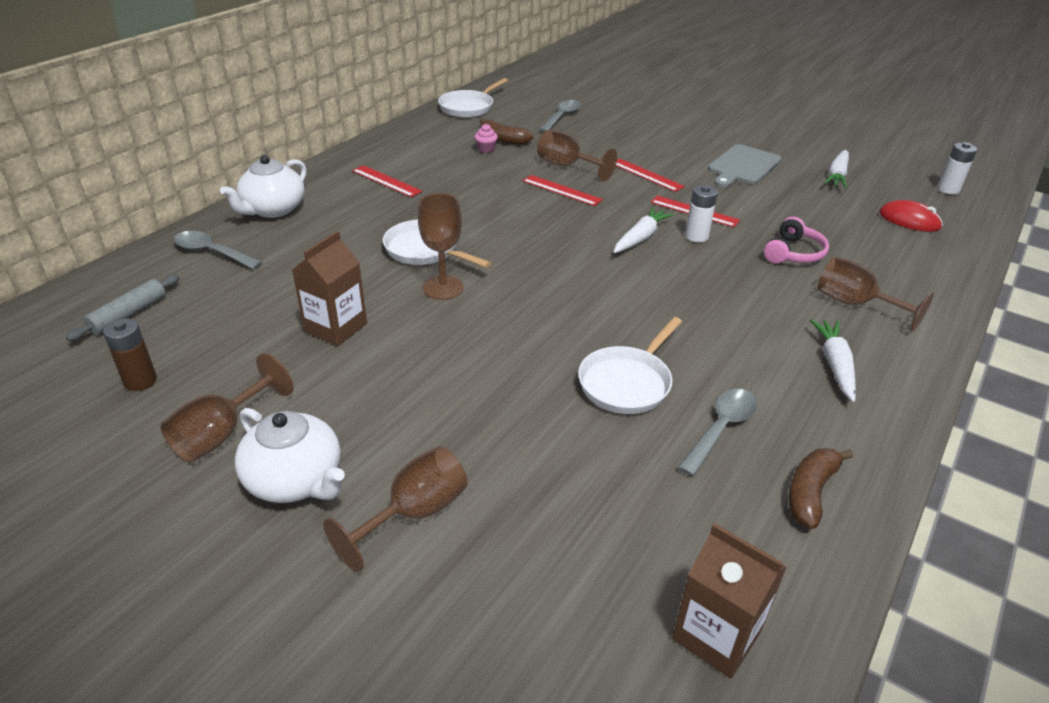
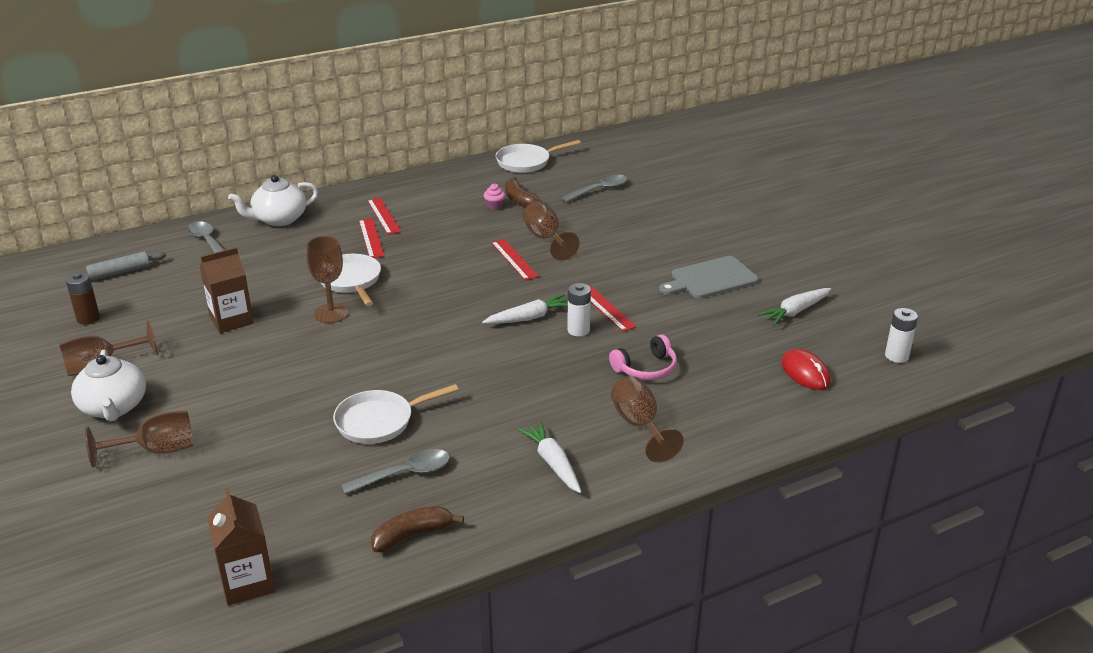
camera: 30 degrees right, 5 degrees down
(646, 175) = (606, 264): red ruler -> red ruler (371, 238)
(834, 365) = (553, 463): white carrot -> white carrot turned 60 degrees counterclockwise

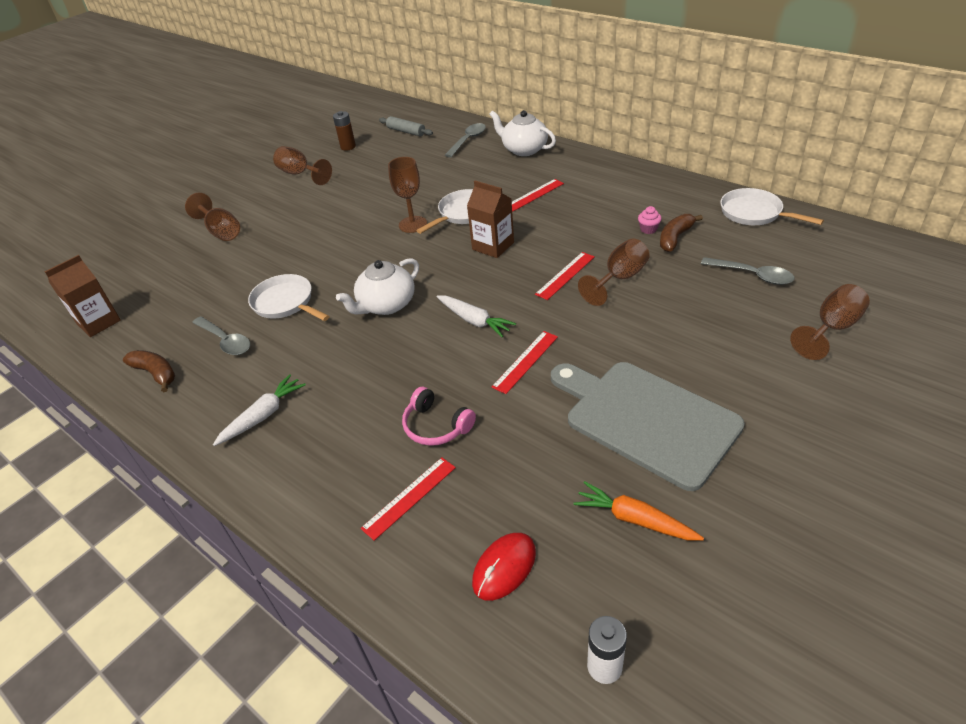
camera: 70 degrees right, 10 degrees up
(114, 407) = (259, 198): white teapot -> white teapot (386, 305)
(231, 320) = (378, 191): brown carton -> brown carton (493, 246)
(383, 216) = (573, 186): red ruler -> red ruler (409, 497)
(578, 330) = (474, 357): white battery -> none
(639, 425) = (339, 453): brown goblet -> brown goblet (831, 328)
(710, 279) = (646, 419): grey cutting board -> grey cutting board, size x1.58
(795, 311) = (635, 519): white carrot -> orange carrot

